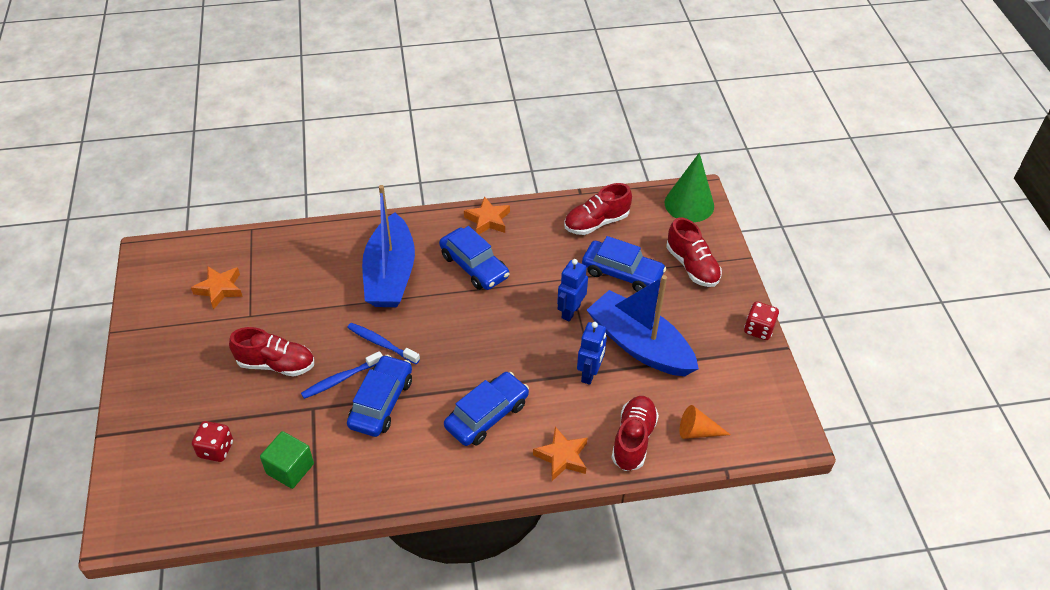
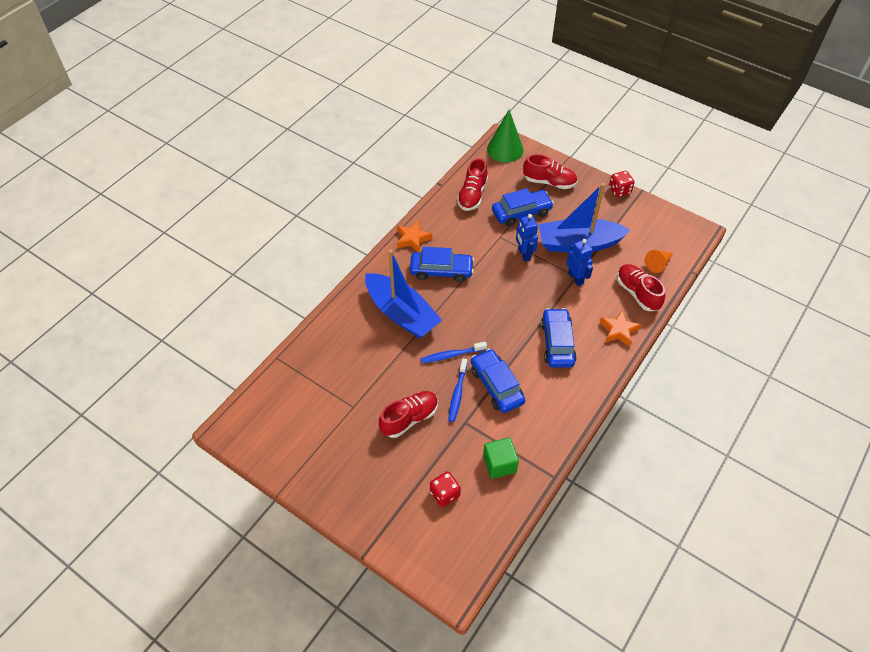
camera: 45 degrees left, 5 degrees up
(220, 289) = (310, 408): orange star -> none

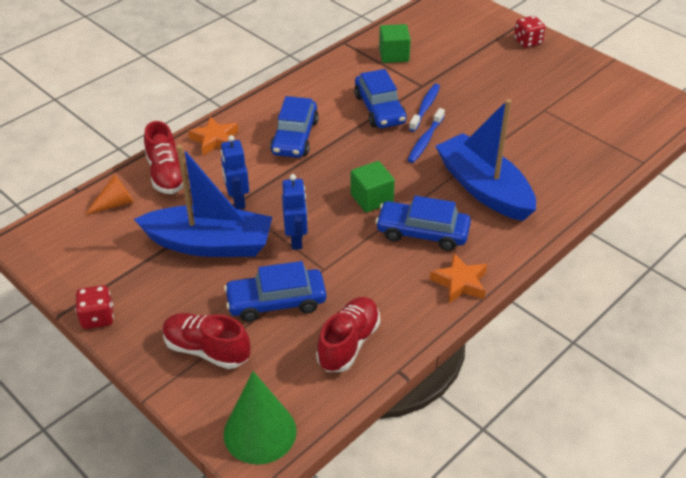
camera: 170 degrees left, 10 degrees down
(409, 418) = (481, 94): red shoe -> none
(445, 494) = (451, 43): red dice -> red dice (527, 42)
(452, 355) = (425, 140): blue toothbrush -> blue toothbrush turned 120 degrees clockwise
(482, 293) = (371, 198): none -> green cube

